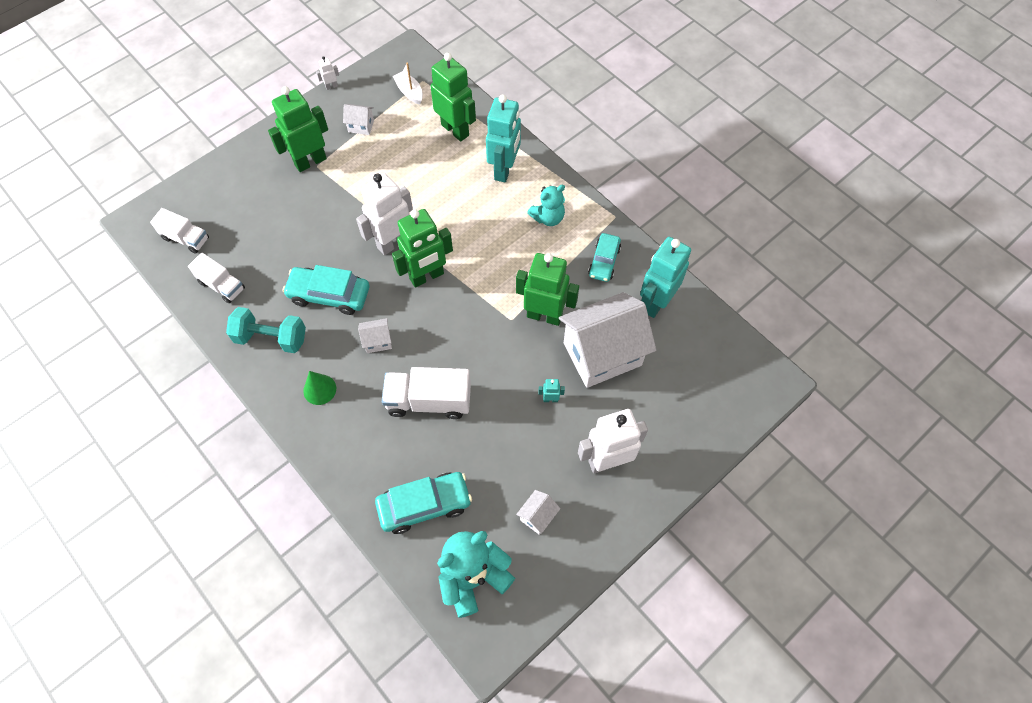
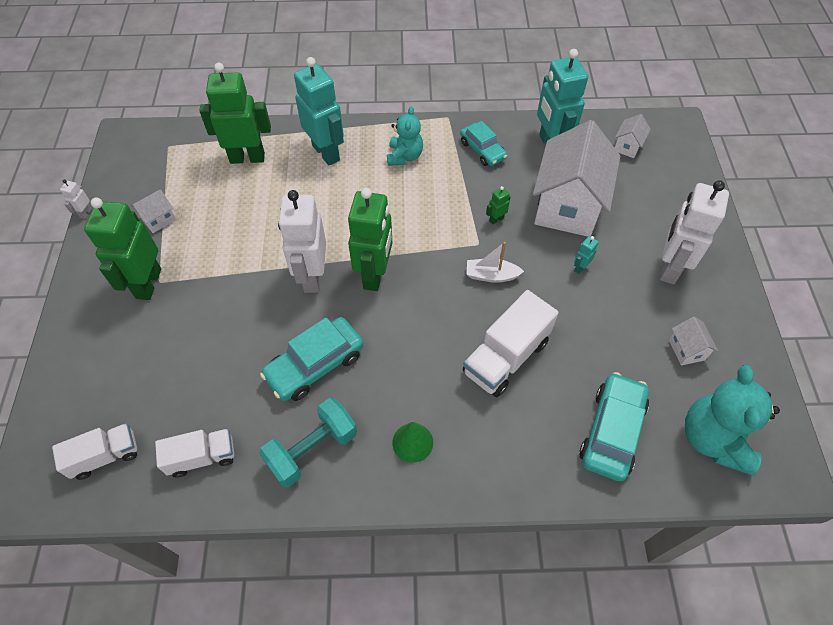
camera: 50 degrees left, 5 degrees down
(378, 341) = (405, 357): white house -> white house (627, 146)
(409, 92) = (168, 162): white boat -> white boat (491, 275)
(544, 315) = (496, 219): green robot -> green robot, size x0.40

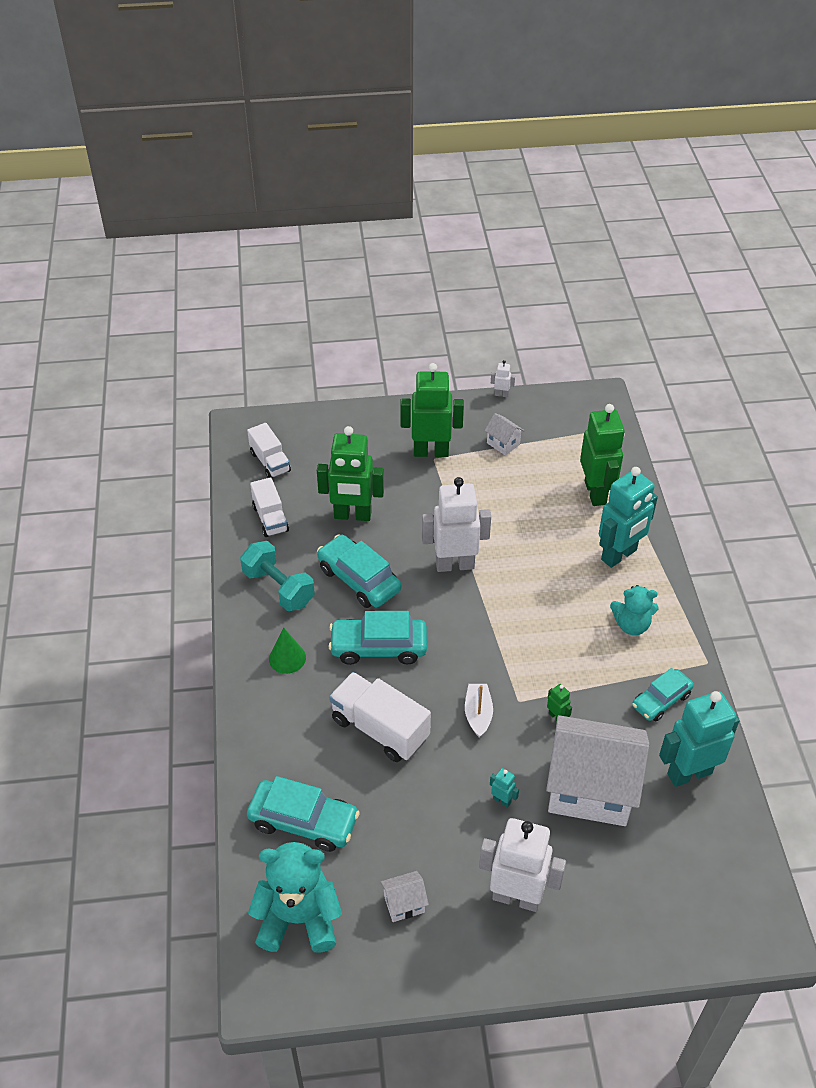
camera: 85 degrees right, 10 degrees down
(375, 275) = (464, 613): green robot -> green robot (352, 515)
(407, 352) = (378, 647): none -> turquoise car
(627, 146) = (711, 864): white house -> none

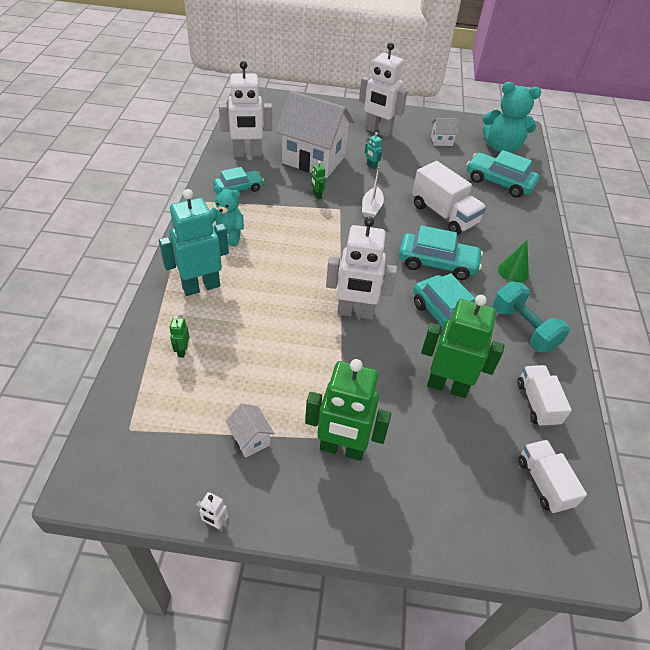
camera: 170 degrees left, 0 degrees up
(595, 492) = (182, 351): green robot -> green robot, size x0.40
(689, 773) = (247, 154): turquoise robot -> white robot

